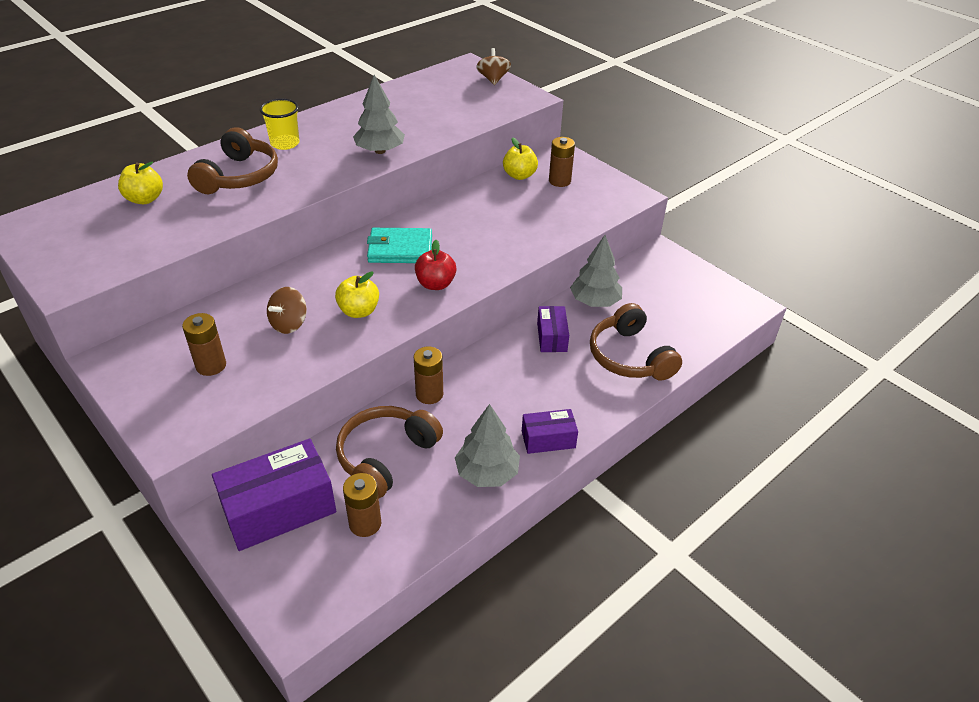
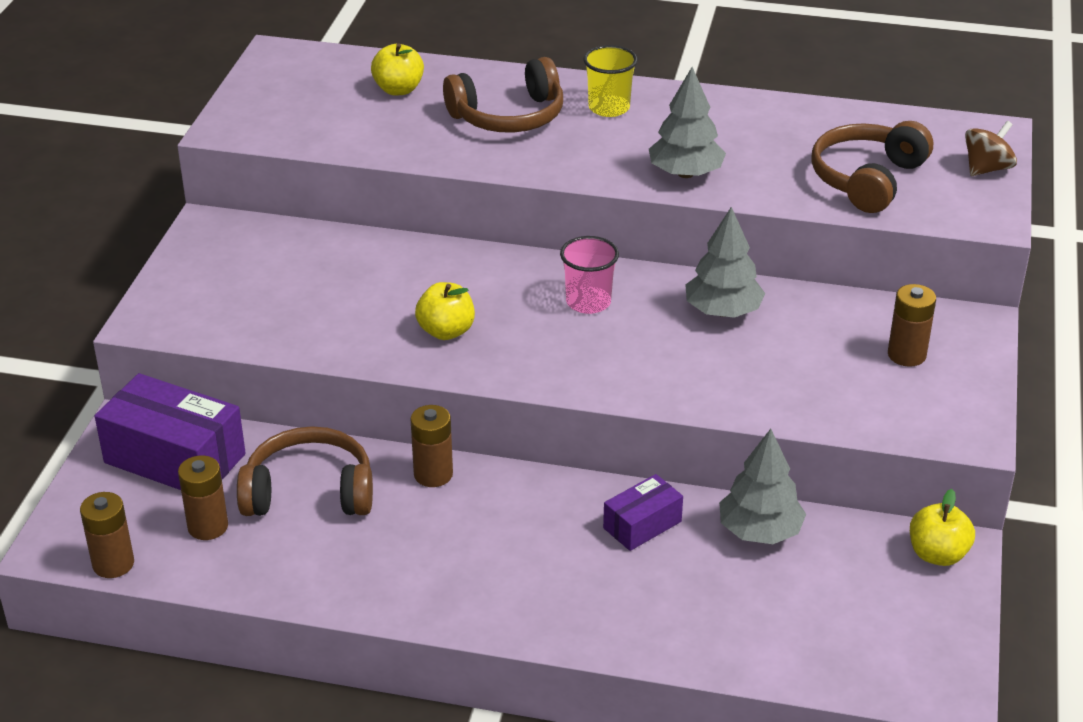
camera: 55 degrees right, 5 degrees down
(211, 365) = (262, 286): brown battery -> brown battery (113, 564)
(289, 324) = (373, 298): brown spinning top -> none
(400, 249) = (588, 302): turquoise wallet -> pink cup
(435, 284) = (557, 360): red apple -> none
(487, 472) = (359, 580): grey tree -> grey tree (723, 311)
(519, 175) = (869, 316): yellow apple -> yellow apple (937, 554)
(548, 439) = (459, 605): purple box -> none
(629, 357) = (685, 612): brown headphones -> brown headphones (867, 179)

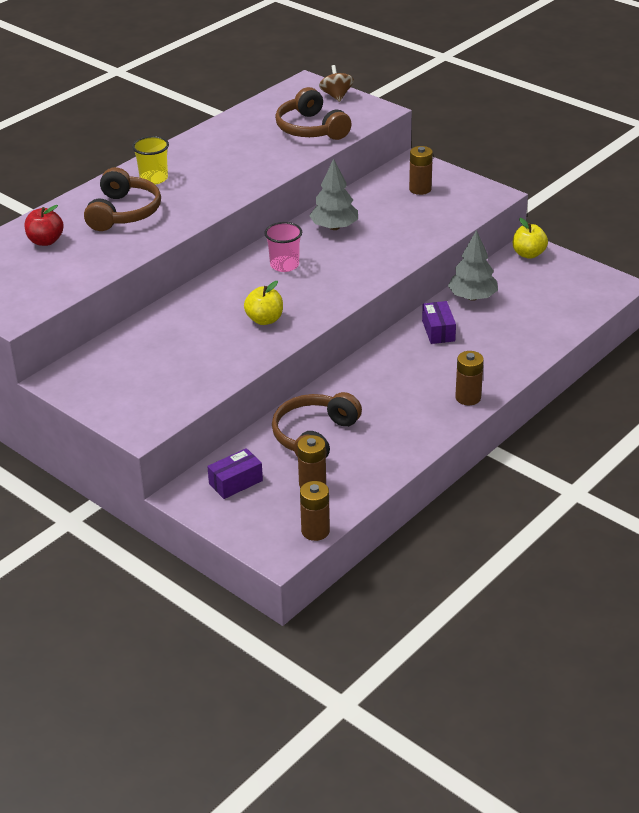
camera: 60 degrees left, 0 degrees up
(175, 458) = (235, 482): purple box -> purple box, size x0.54
(398, 90) = (45, 241): yellow apple -> red apple
(433, 474) = (338, 387): brown battery -> brown battery (468, 397)
(685, 173) = (248, 176): grey tree -> none

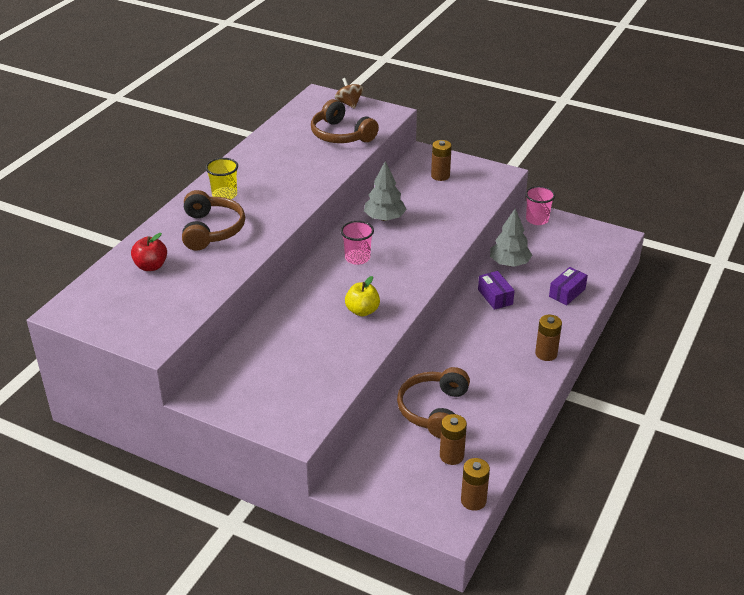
camera: 15 degrees left, 0 degrees up
(235, 482) = (384, 465): purple box -> purple box (567, 293)
(528, 254) = (537, 219): yellow apple -> pink cup

